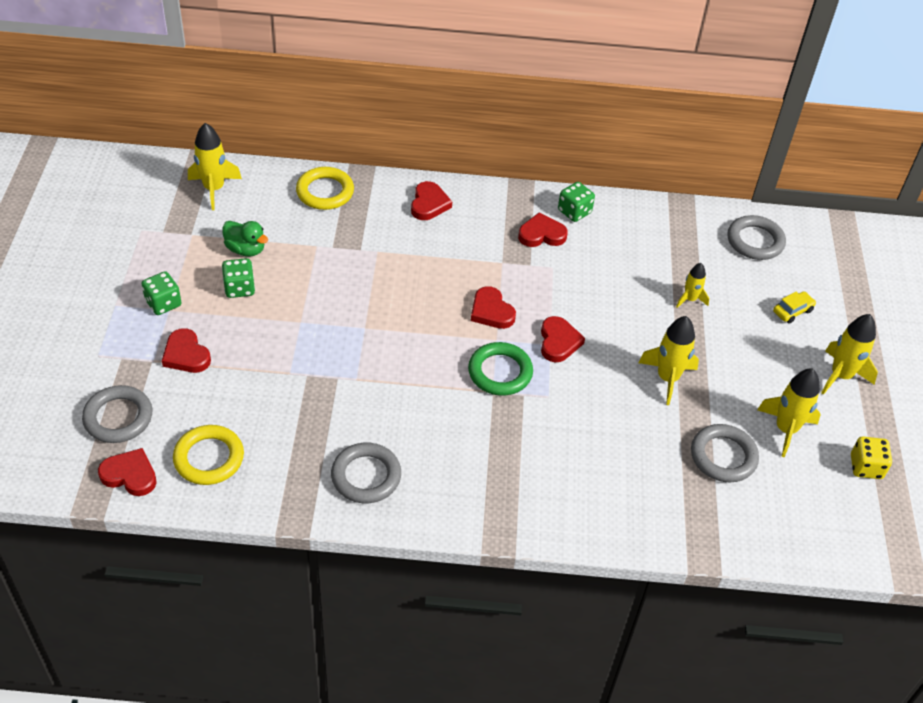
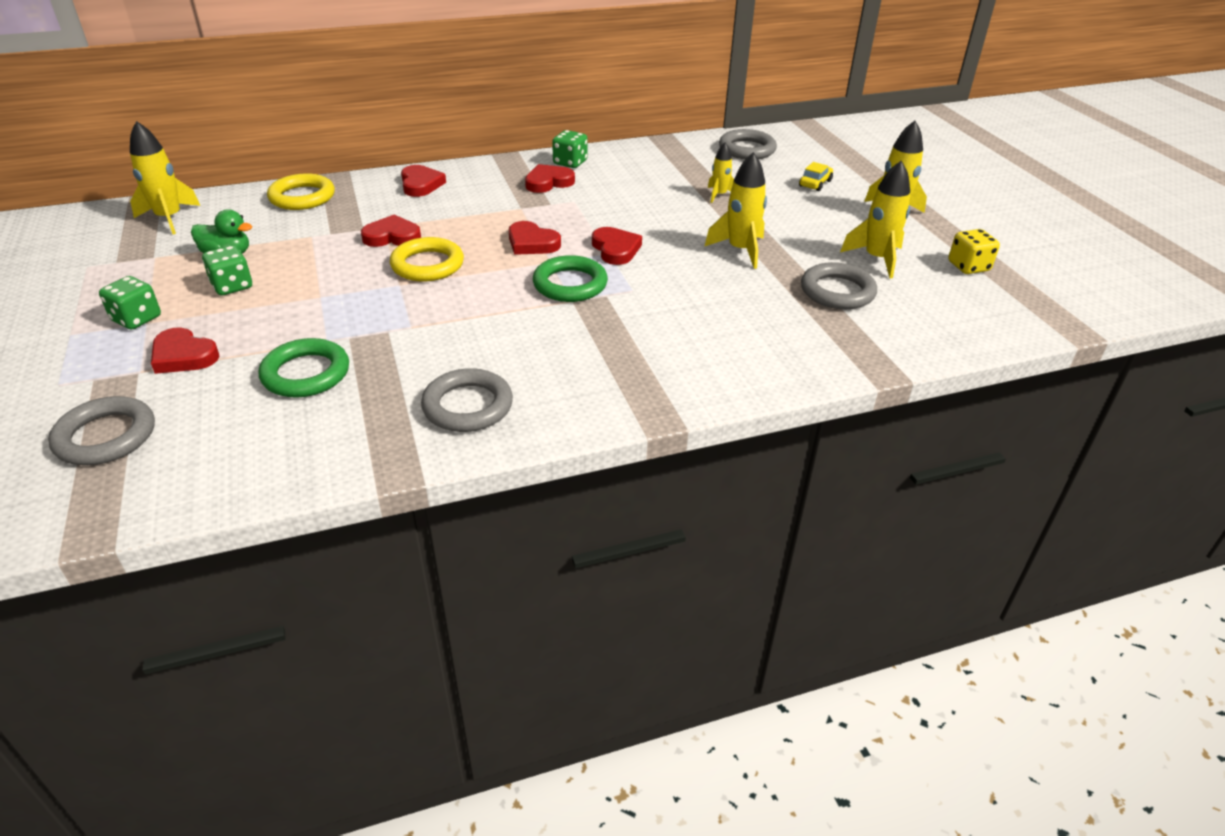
camera: 20 degrees left, 10 degrees down
(130, 475) = (142, 490): red heart -> red heart (392, 236)
(209, 458) = (252, 443): yellow ring -> yellow ring (427, 265)
(264, 403) = (306, 373): none -> green ring

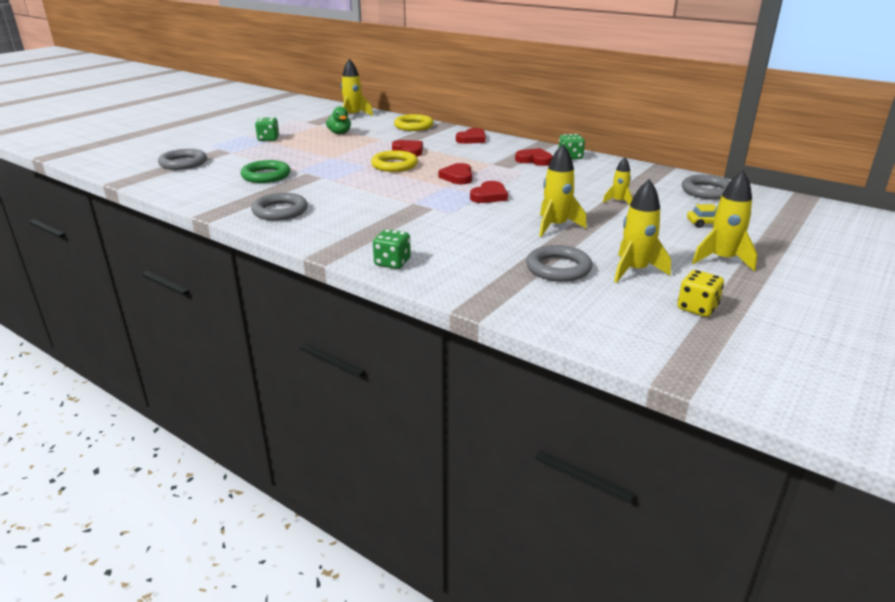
camera: 55 degrees right, 10 degrees down
(183, 356) = (252, 154): red heart -> none
(232, 286) = (316, 142): green dice -> green dice (392, 263)
(570, 284) = (429, 197): green ring -> none

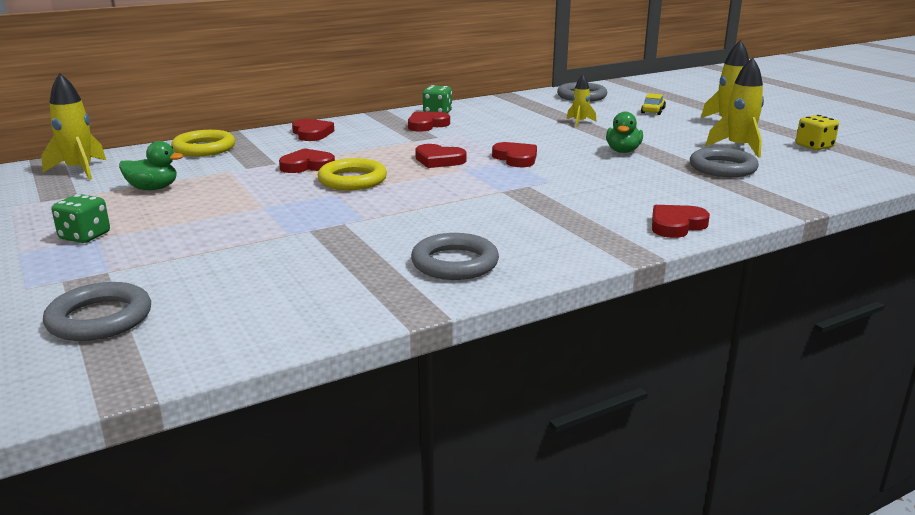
camera: 65 degrees left, 5 degrees down
(266, 175) = (282, 257): green ring -> none
(392, 263) = (676, 225): green dice -> red heart
(555, 226) = (623, 151): yellow rocket -> green duck

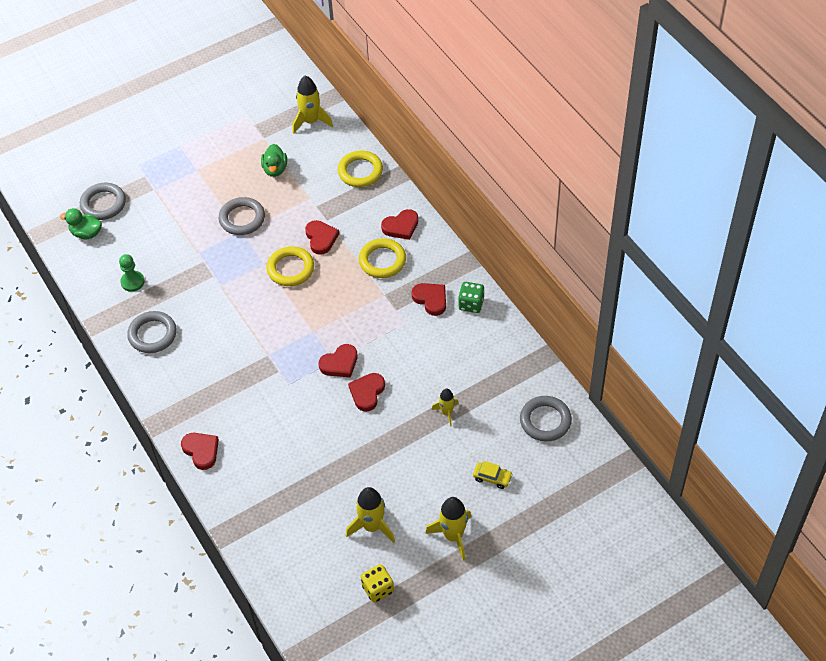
camera: 90 degrees right, 30 degrees up
(85, 236) = (199, 164): green dice -> none
(328, 283) = (132, 282): none -> green pawn
(361, 141) = (382, 261): none -> yellow ring
(439, 160) = (334, 314): red heart -> red heart (367, 393)
(623, 151) = (360, 438): green duck -> green duck (86, 233)
(722, 168) = (317, 502): grey ring -> grey ring (242, 219)

